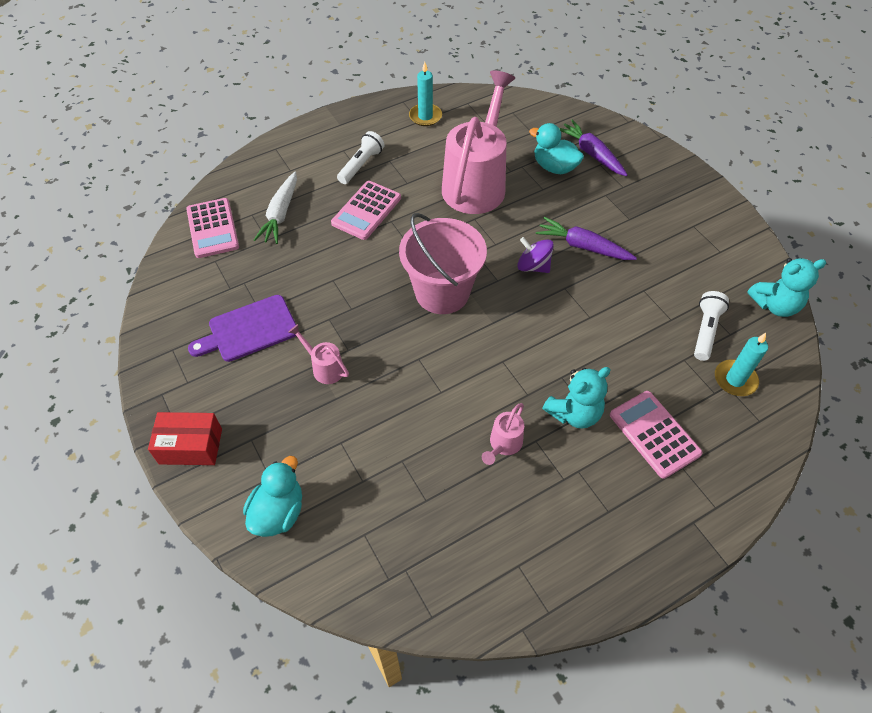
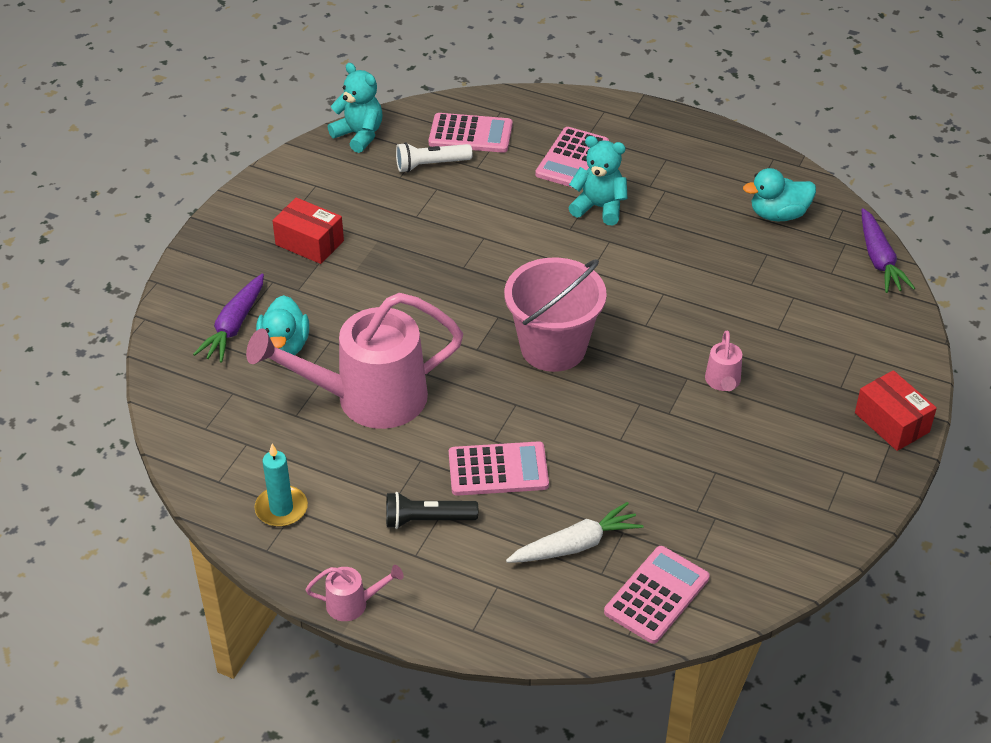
camera: 125 degrees left, 10 degrees down
(249, 330) = (744, 464): purple cutting board -> none
(278, 512) = (873, 330): turquoise duck -> turquoise duck (778, 214)
(361, 165) = (427, 520): white flashlight -> black flashlight
(503, 445) = (672, 234): pink watering can -> pink watering can (353, 604)
(533, 266) = (455, 299): purple spinning top -> none
(583, 246) = (394, 276): purple carrot -> purple carrot (879, 259)
(652, 220) = (309, 243): none -> red box
(735, 379) = (470, 134): turquoise candle -> pink calculator

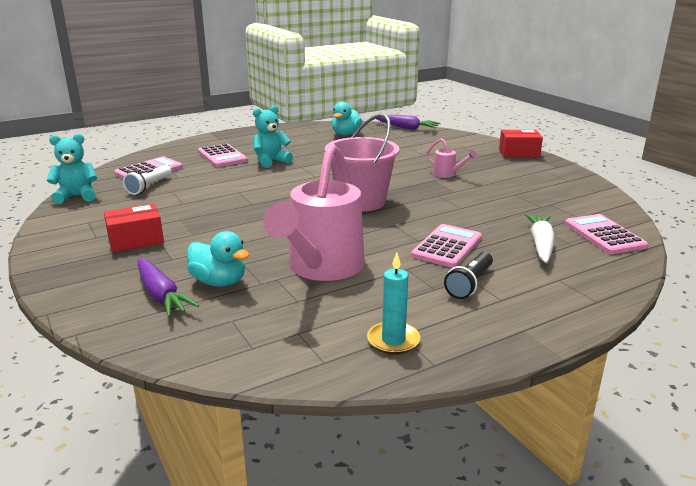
camera: 55 degrees left, 20 degrees down
(353, 604) = (534, 342): pink watering can -> none

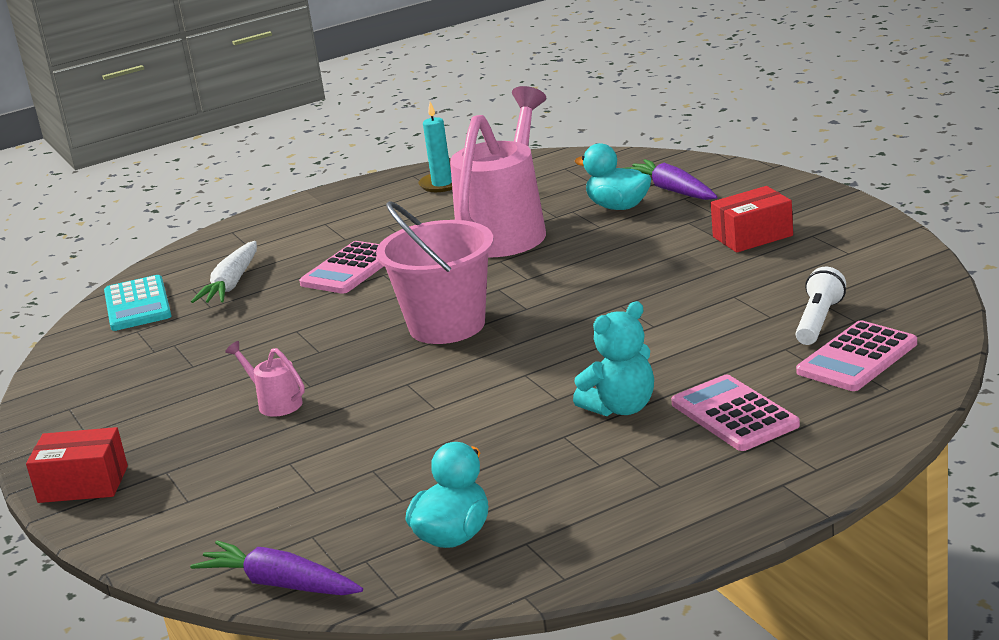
camera: 175 degrees left, 0 degrees up
(77, 196) = (922, 290): turquoise teddy bear -> none
(470, 284) = (348, 233): black flashlight -> none
(604, 235) = (137, 305): pink calculator -> turquoise calculator

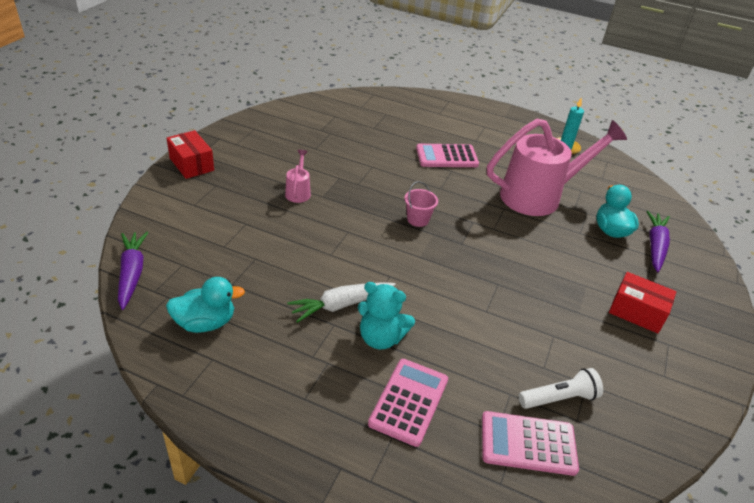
camera: 45 degrees right, 15 degrees up
(137, 305) = (358, 105): turquoise calculator -> none
(231, 284) = (399, 124): white carrot -> white carrot (341, 305)
(447, 325) = (418, 219): pink bucket -> pink bucket, size x0.46

